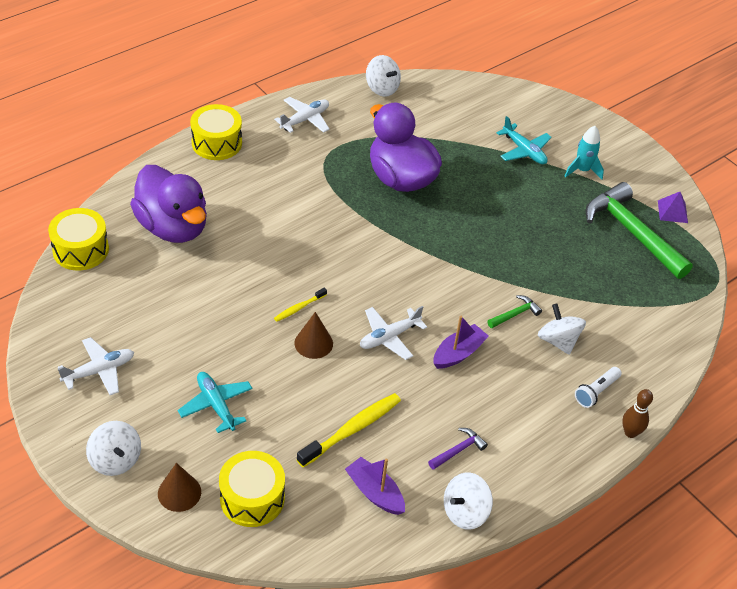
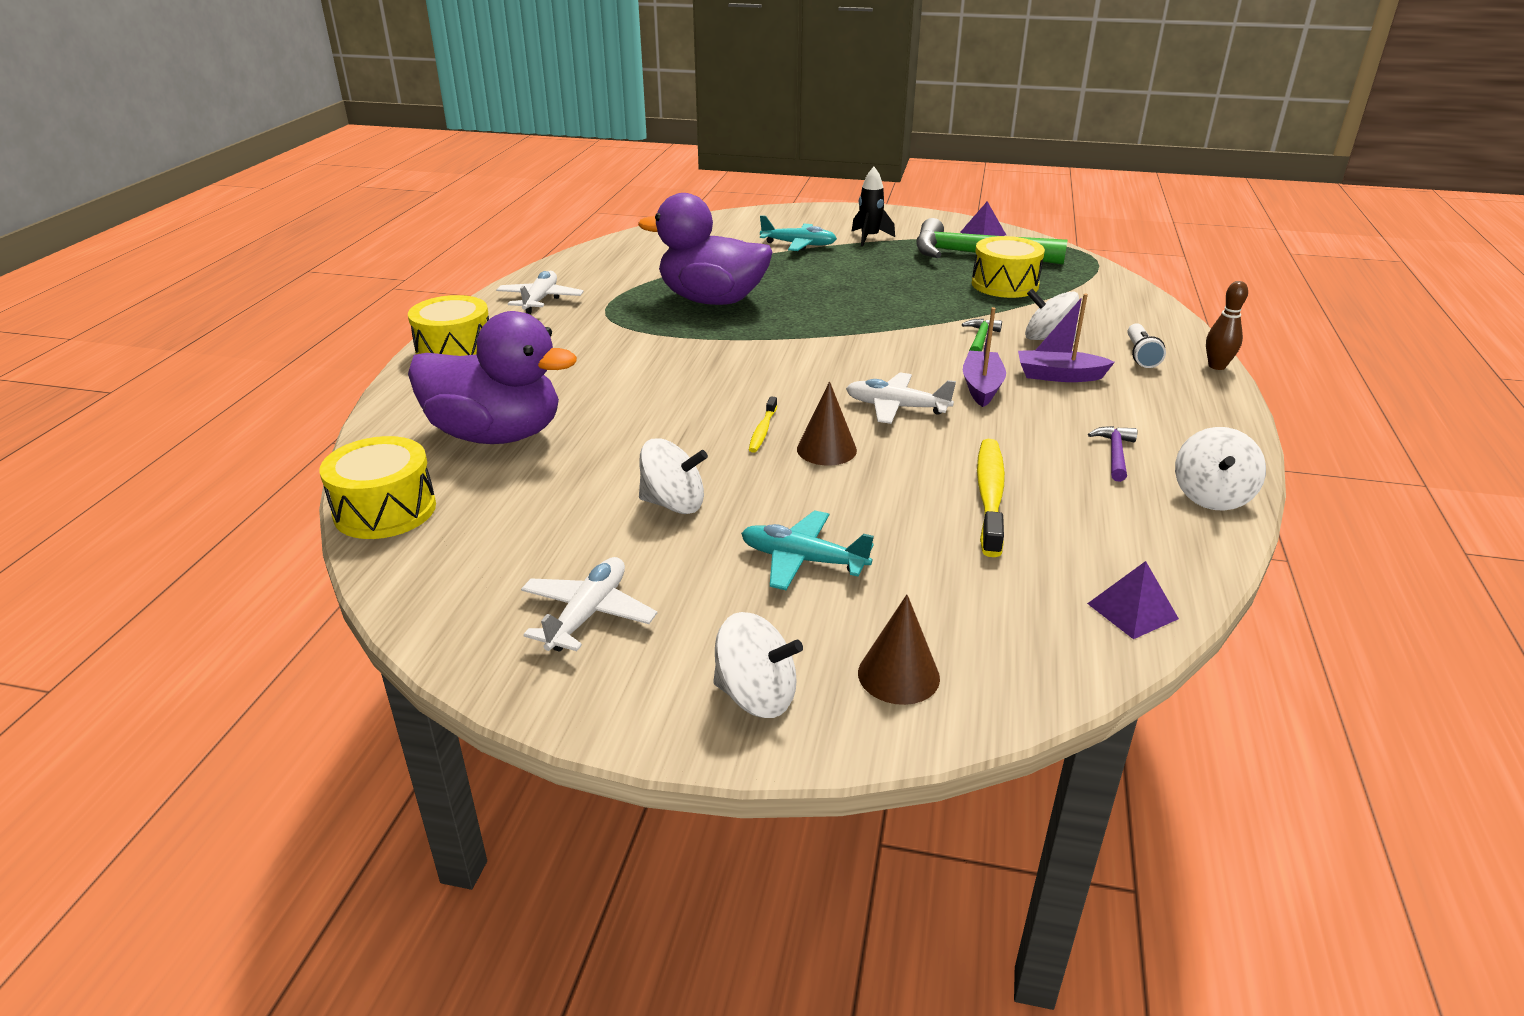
camera: 35 degrees left, 15 degrees down
(252, 498) = (994, 622): yellow drum -> yellow drum (1005, 285)
(320, 539) = (1132, 611): none -> purple pyramid
(375, 492) = (1106, 533): purple boat -> purple boat (1059, 376)
(382, 88) = (593, 255): white spinning top -> white spinning top (673, 504)
(389, 337) = (896, 407): white plane -> white plane turned 90 degrees clockwise
(582, 170) = (869, 238): turquoise rocket -> black rocket

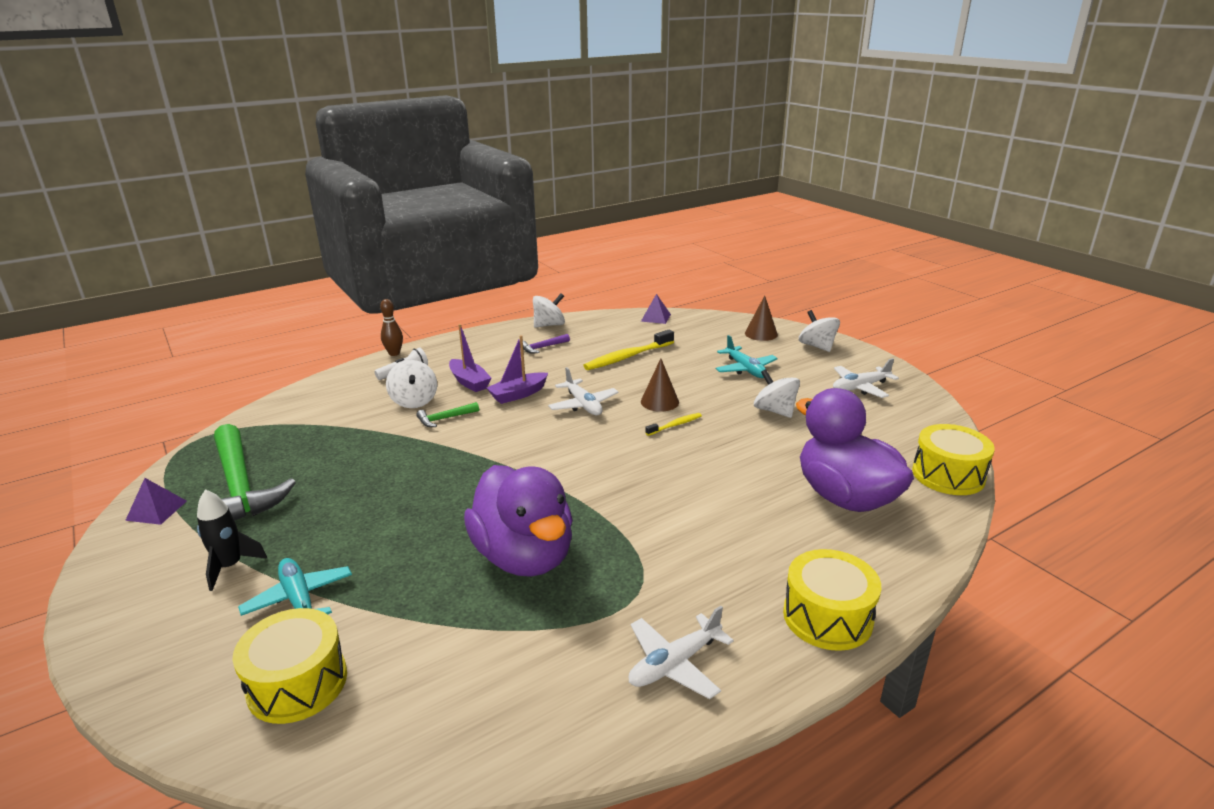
camera: 135 degrees left, 5 degrees down
(1005, 285) = (315, 448): yellow drum -> yellow drum (297, 683)

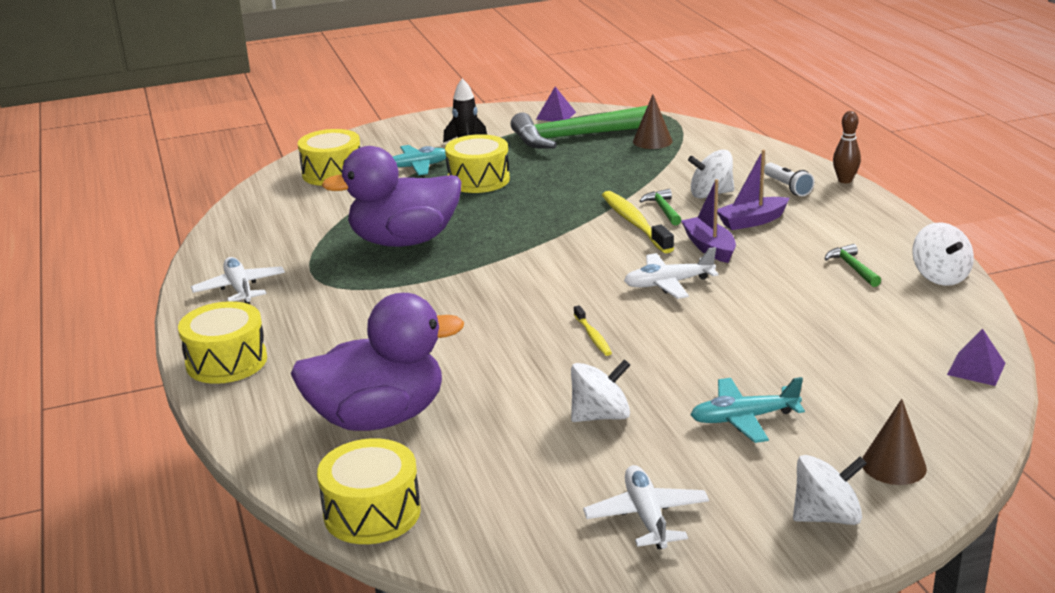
camera: 105 degrees right, 0 degrees up
(354, 535) = (478, 180): none -> yellow drum
(542, 347) = (852, 268): purple hammer -> green hammer
(627, 357) = (809, 326): yellow toothbrush -> yellow toothbrush (634, 223)
(659, 402) = (659, 334): brown cone -> brown cone (652, 141)

